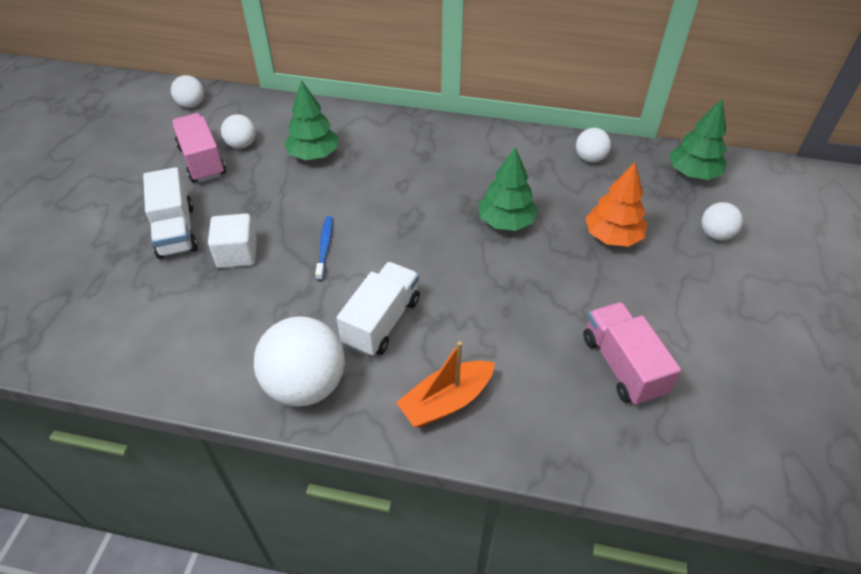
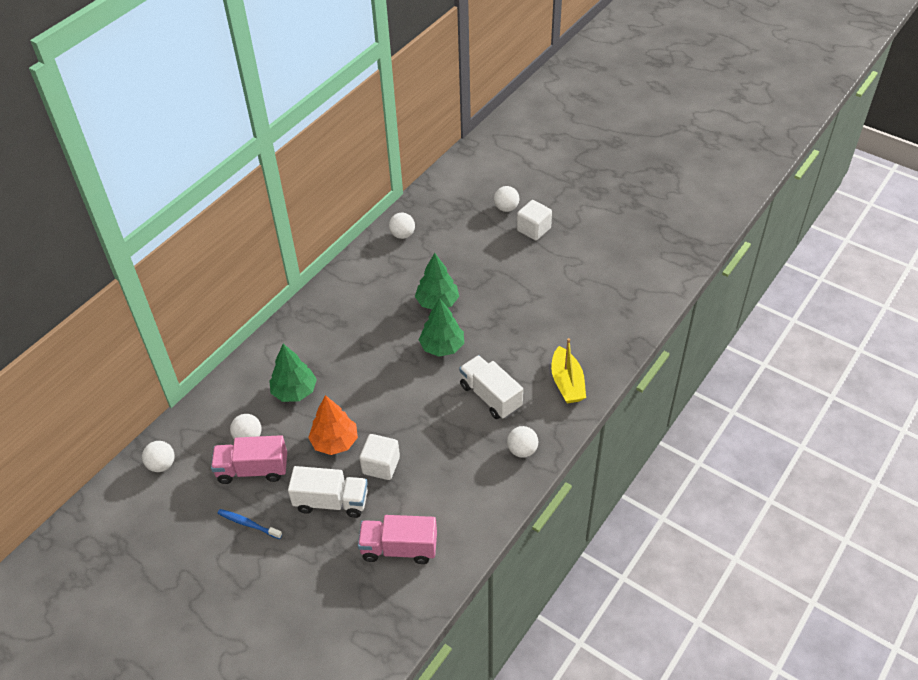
camera: 65 degrees left, 0 degrees up
(306, 385) = (522, 450): white ball -> white ball, size x0.53
(325, 247) = (404, 410): blue toothbrush -> blue toothbrush (248, 524)
(446, 401) = (567, 383): orange boat -> yellow boat
(612, 237) = (481, 255): orange tree -> orange tree (335, 442)
(622, 365) = (580, 294): pink truck -> pink truck (399, 548)
(693, 173) = (449, 192): green tree -> green tree (442, 347)
(702, 274) = (533, 229): none -> white cube

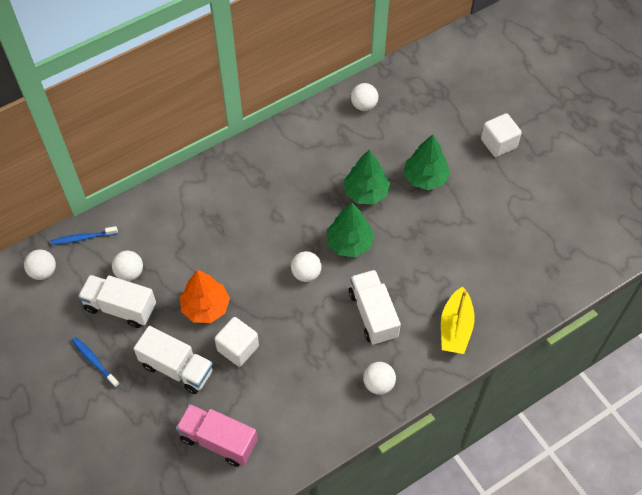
camera: 20 degrees right, 10 degrees up
(188, 423) = (83, 238): none -> blue toothbrush
(253, 469) = (120, 307): pink truck -> white truck
(294, 391) = (190, 240): green tree -> green tree (425, 178)
(506, 208) = (481, 109): white ball -> white ball (306, 274)

